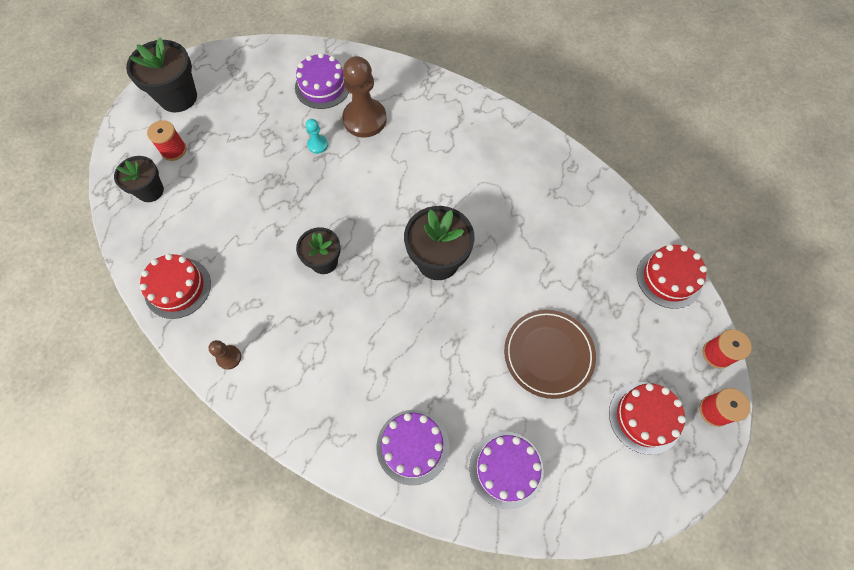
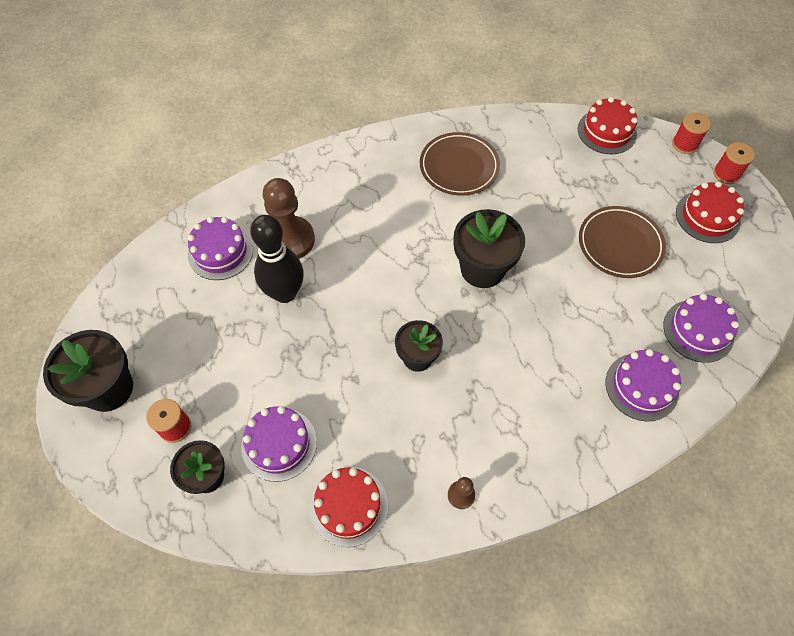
camera: 55 degrees left, 5 degrees down
(198, 216) = (279, 444): none -> purple cake
(317, 145) = (285, 293): turquoise pawn -> black bowling pin
(526, 186) = (459, 167): none -> brown plate

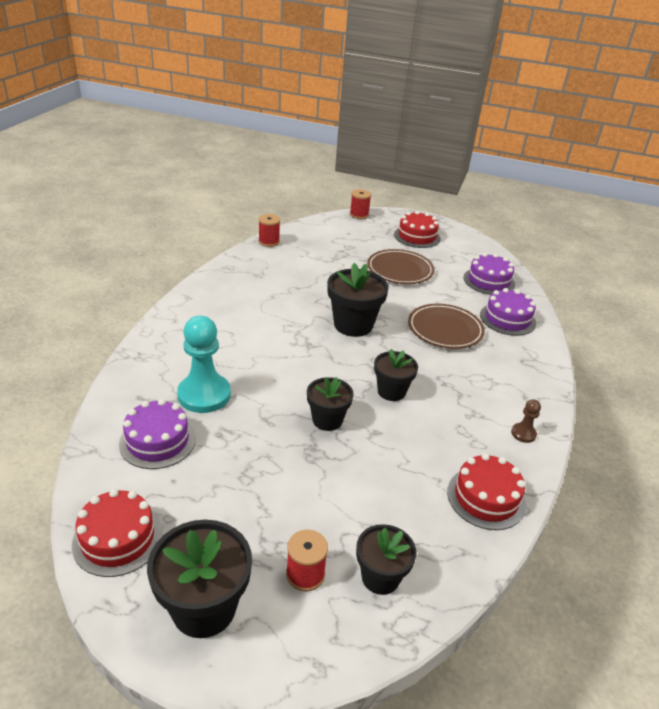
camera: 55 degrees left, 25 degrees down
(279, 444) = (392, 509): purple cake -> none
(285, 293) = (251, 426): black bowling pin -> none
(290, 240) = (204, 395): brown pawn -> turquoise pawn
(337, 336) = (327, 420): none -> black flower pot
(459, 167) = (257, 288): brown plate -> brown plate (445, 329)
(607, 131) = (313, 229): red cake -> red cake (118, 538)
(726, 174) = (396, 216): red spool -> red spool (269, 242)

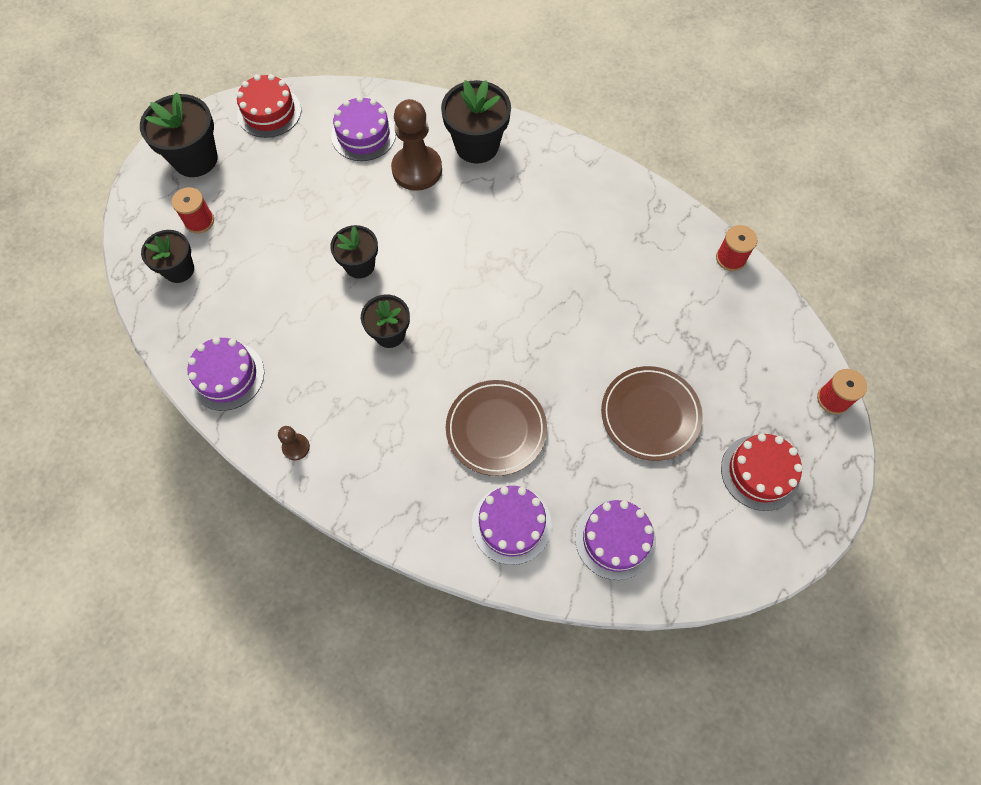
camera: 105 degrees right, 30 degrees up
(204, 395) = (417, 169): turquoise pawn -> brown pawn
(353, 325) = (518, 323): black flower pot -> black flower pot (477, 145)
(486, 498) = (227, 376): red cake -> purple cake

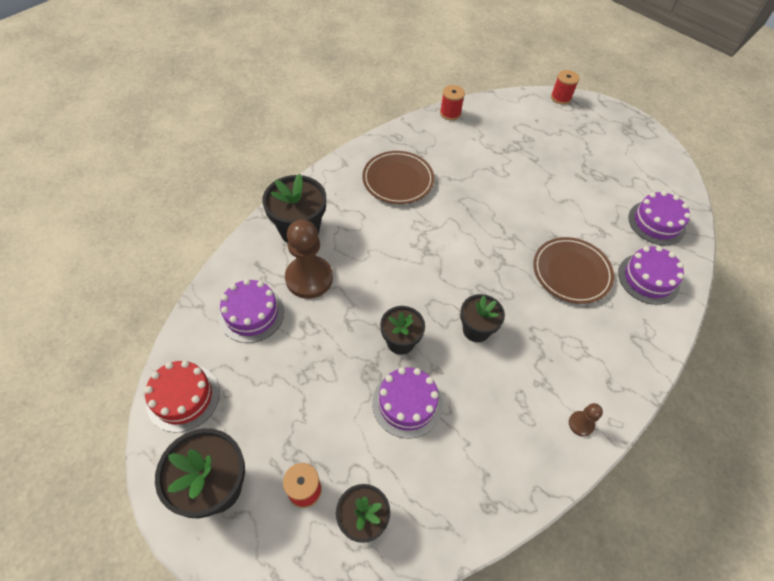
camera: 80 degrees left, 10 degrees down
(227, 376) = (501, 480): purple cake -> purple cake (407, 403)
(650, 415) = (565, 183): brown plate -> brown plate (398, 180)
(760, 472) = (609, 142): red cake -> none

